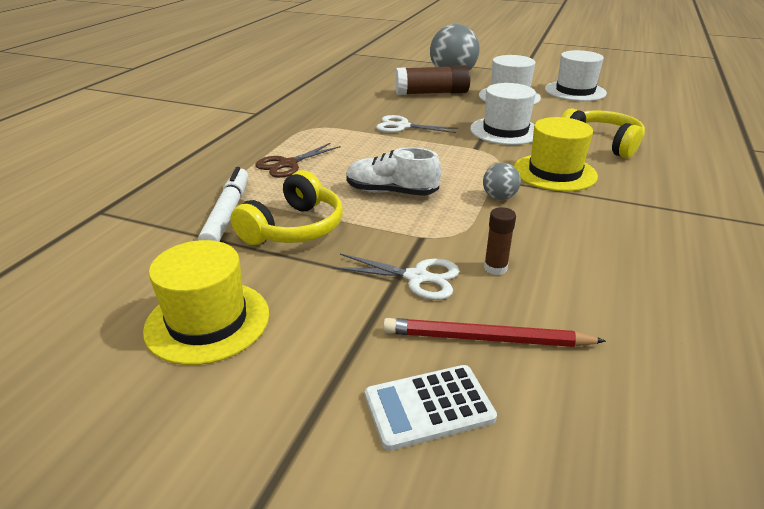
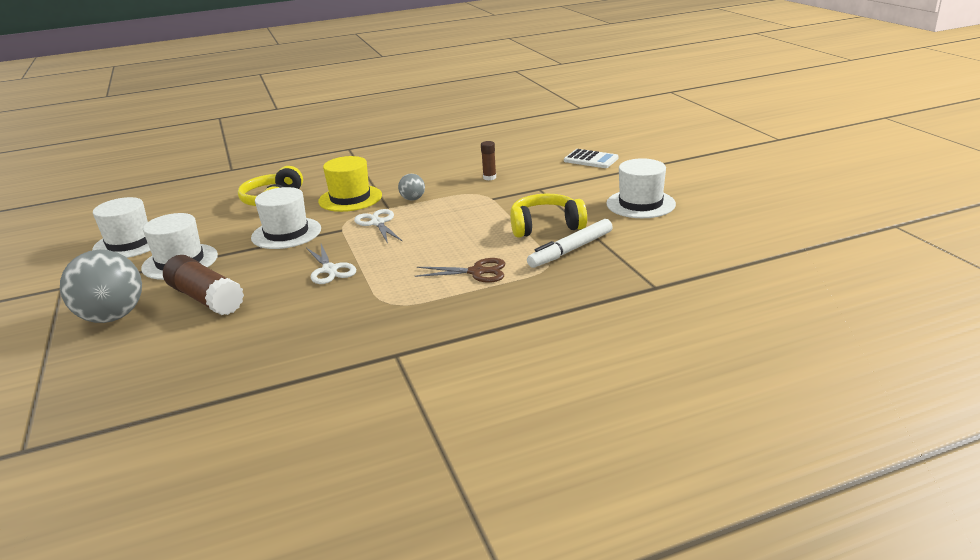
camera: 130 degrees left, 5 degrees down
(207, 321) = (640, 204): yellow hat -> white hat
(391, 192) = (456, 224): white shoe -> none
(417, 277) = (528, 186): white scissors -> white scissors (378, 223)
(486, 338) = (541, 164): red pencil -> none

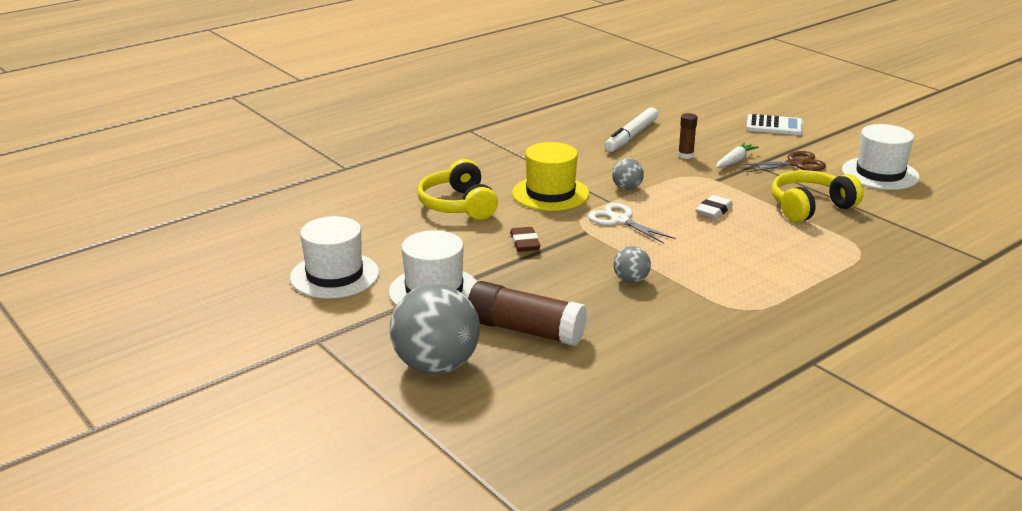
camera: 20 degrees left, 0 degrees up
(286, 233) = (524, 243): white hat -> brown eraser
(330, 270) = (631, 280): white scissors -> grey ball
(461, 222) = (714, 210): none -> white eraser
(477, 272) = (795, 265): brown scissors -> brown scissors (795, 164)
(525, 185) = (735, 161): none -> white carrot
(571, 250) = (864, 231): white marker -> white marker (631, 136)

